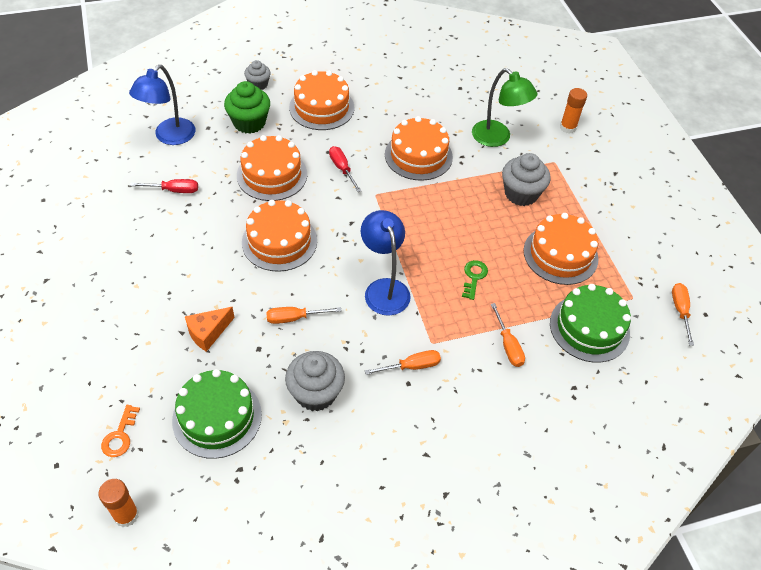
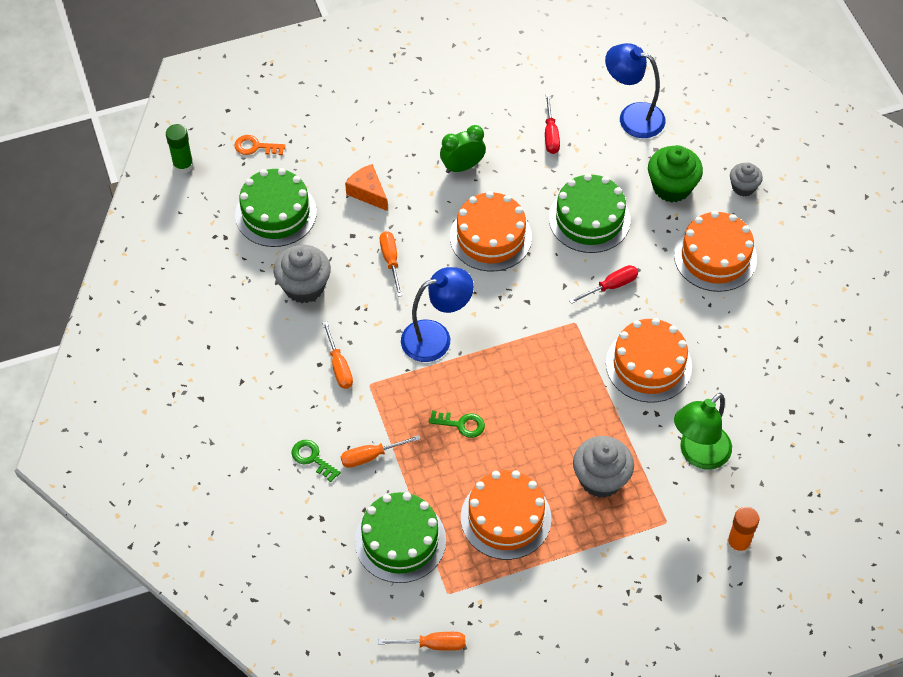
camera: 90 degrees right, 5 degrees up
(126, 515) = (183, 165): orange glue stick -> green glue stick
(194, 255) = (462, 166): none -> green clock
(272, 175) = (589, 219): orange cake -> green cake
(512, 392) = (312, 458): none -> green key

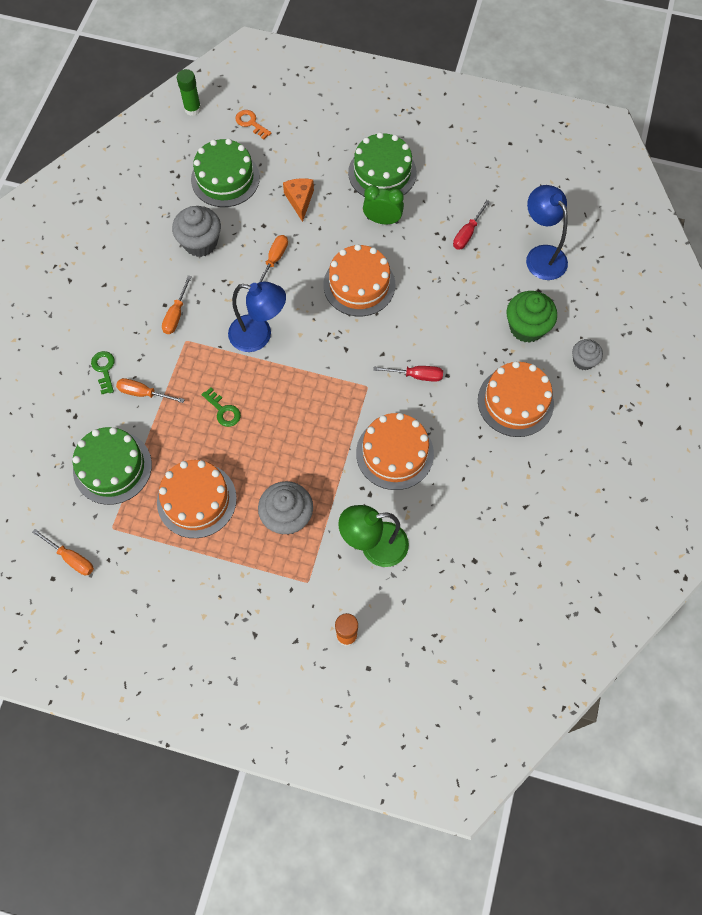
camera: 35 degrees right, 10 degrees up
(589, 219) = (443, 314): green cake -> green cake (382, 173)

